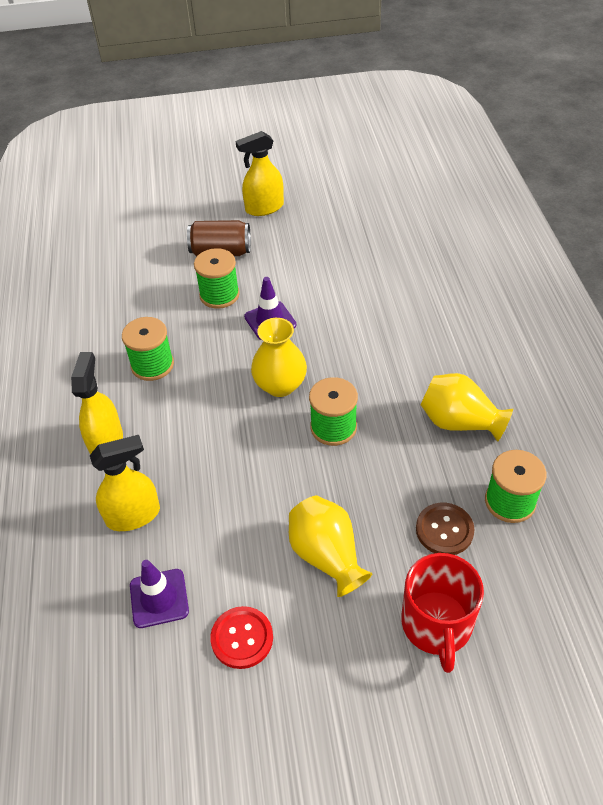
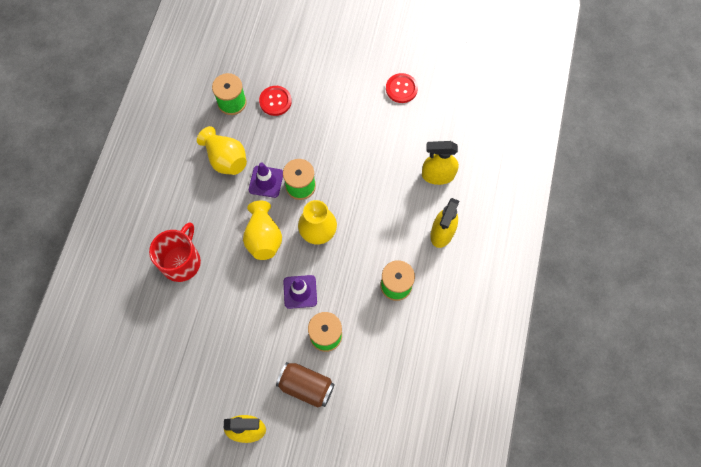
camera: 160 degrees left, 20 degrees up
(159, 598) = (436, 123): purple traffic cone -> purple traffic cone (266, 181)
(327, 556) = (342, 111): yellow vase -> yellow vase (263, 238)
(437, 624) = (307, 60): red mug -> red mug (181, 261)
(444, 530) = (275, 101): brown button -> red button

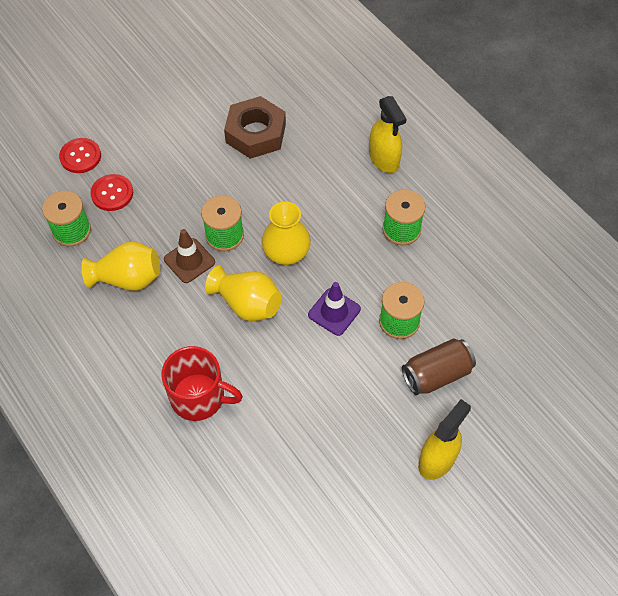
camera: 50 degrees left, 10 degrees down
(181, 261) = (199, 397): red mug -> red mug turned 135 degrees clockwise
(266, 181) = (189, 261): purple traffic cone -> brown traffic cone
(391, 142) = (256, 133): none -> brown nut
(401, 89) = (211, 89): red button -> red button (80, 156)
(437, 175) = (325, 123): yellow spray bottle -> none

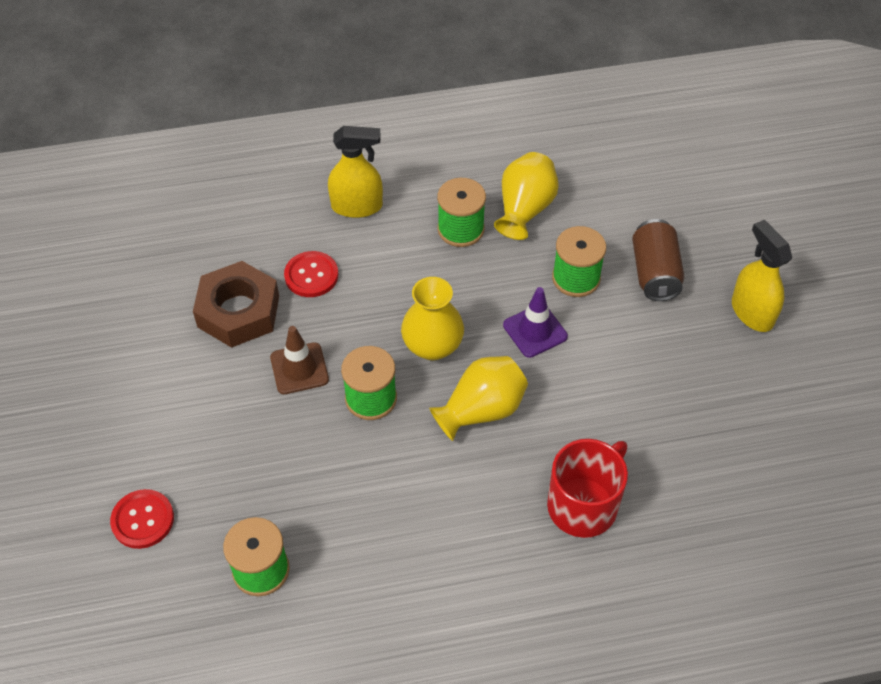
camera: 65 degrees left, 5 degrees down
(112, 193) = (230, 501): red button -> red button (311, 275)
(128, 278) = (375, 526): yellow vase -> yellow vase (524, 209)
(189, 261) = (387, 448): brown traffic cone -> brown traffic cone (299, 368)

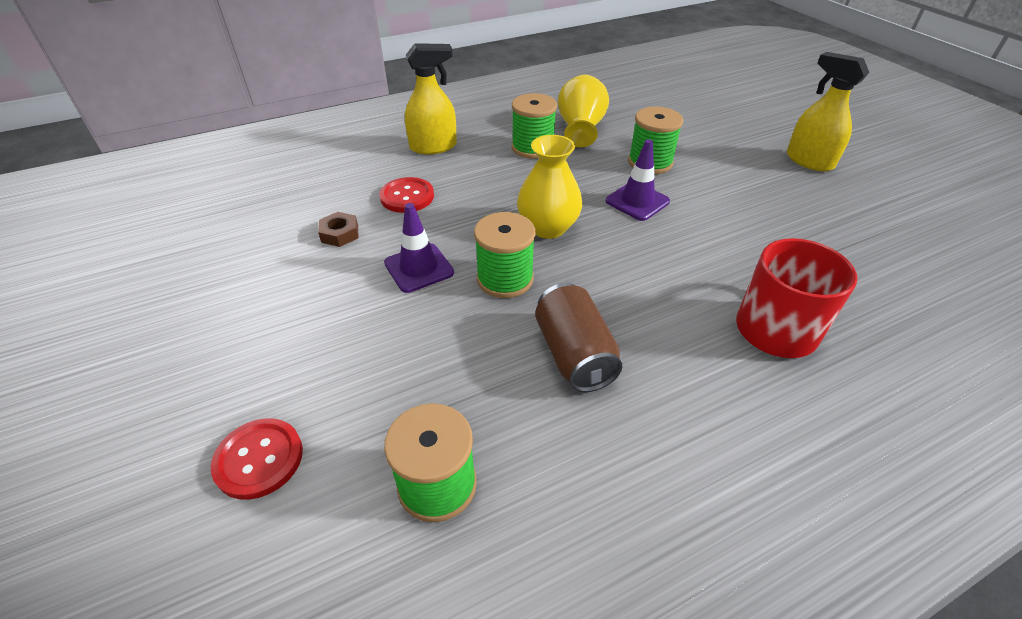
camera: 15 degrees left, 10 degrees down
(238, 311) = (340, 234): brown nut -> brown nut, size x0.45
(299, 368) = (419, 268): brown traffic cone -> purple traffic cone
(481, 410) = (623, 268): yellow vase -> none
(654, 273) = (712, 150): brown can -> brown can (574, 354)

